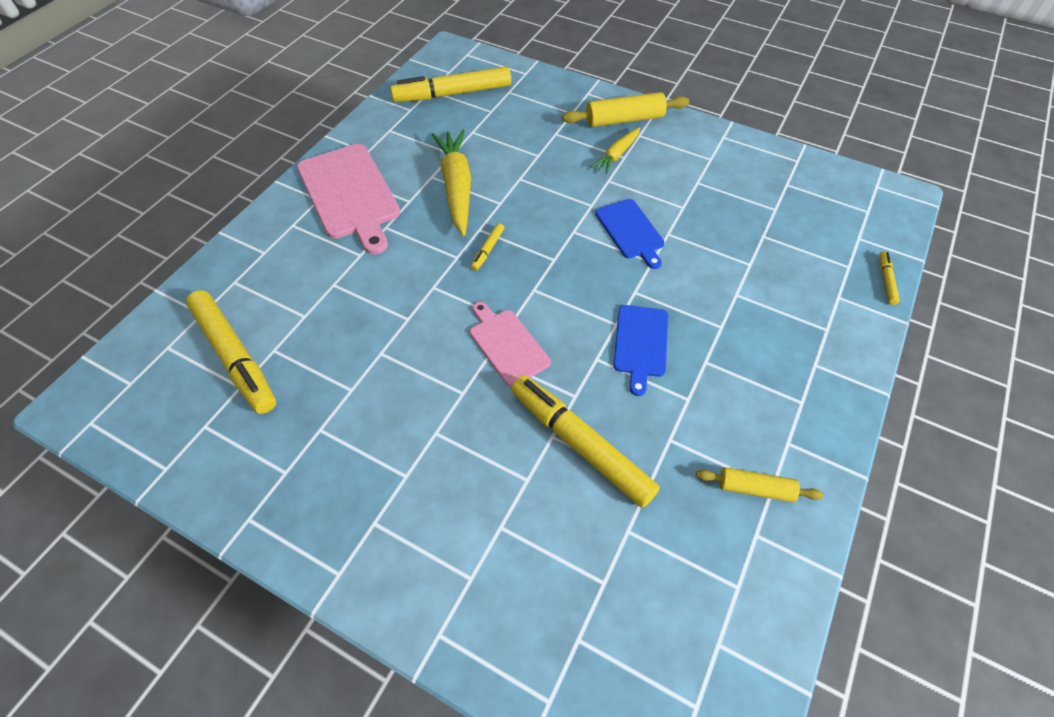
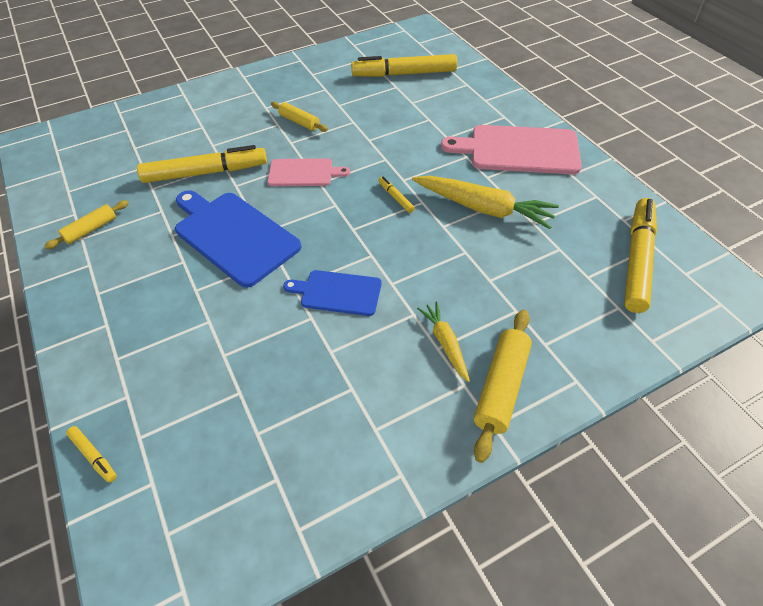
camera: 125 degrees right, 5 degrees down
(416, 410) = (299, 122): none -> yellow rolling pin
(641, 344) = (233, 235): blue cutting board -> blue cutting board, size x1.73

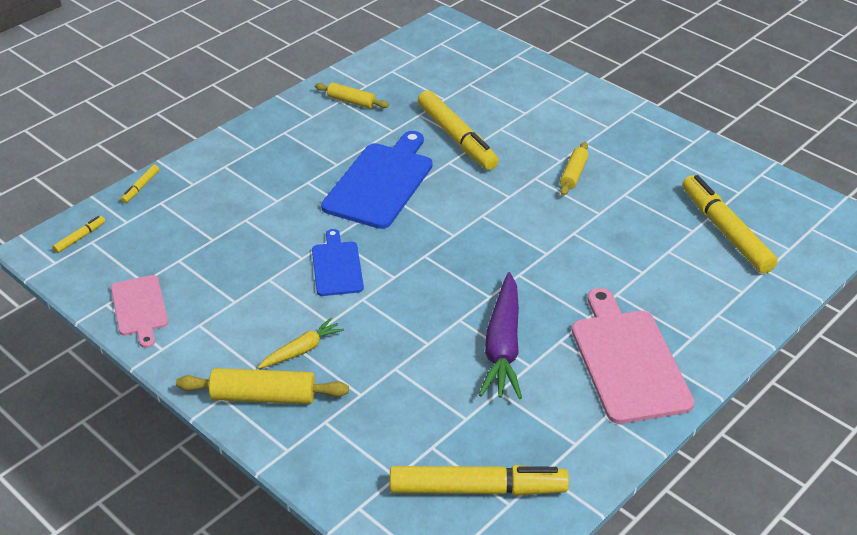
camera: 70 degrees right, 10 degrees down
(303, 173) = (491, 200): pink cutting board -> pink cutting board (140, 308)
(395, 197) = (486, 275): yellow marker -> yellow marker (80, 238)
(483, 208) = (503, 346): yellow carrot -> purple carrot

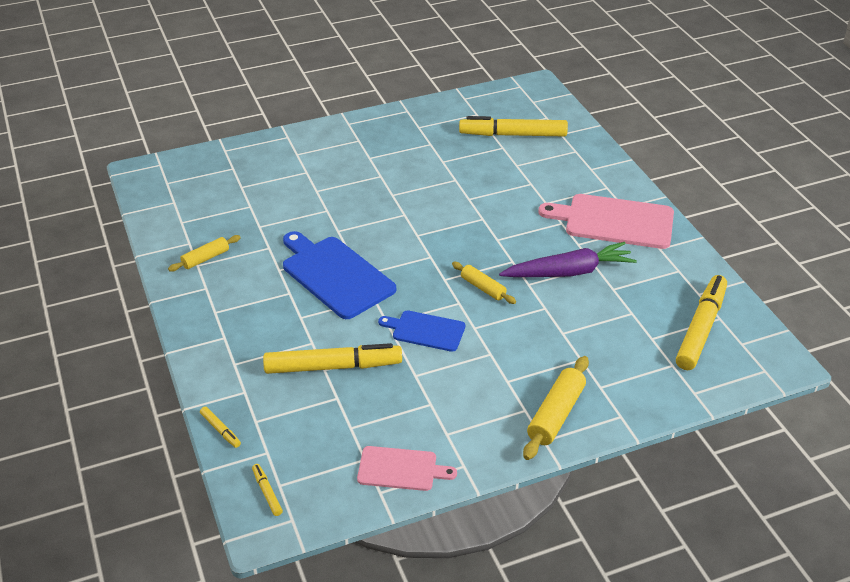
camera: 65 degrees left, 0 degrees up
(302, 350) = (514, 378): yellow carrot -> none
(456, 138) = (310, 217): yellow marker -> yellow marker (333, 367)
(503, 346) = (569, 272): purple carrot -> purple carrot turned 45 degrees counterclockwise
(573, 174) = (402, 175): yellow rolling pin -> yellow rolling pin (483, 288)

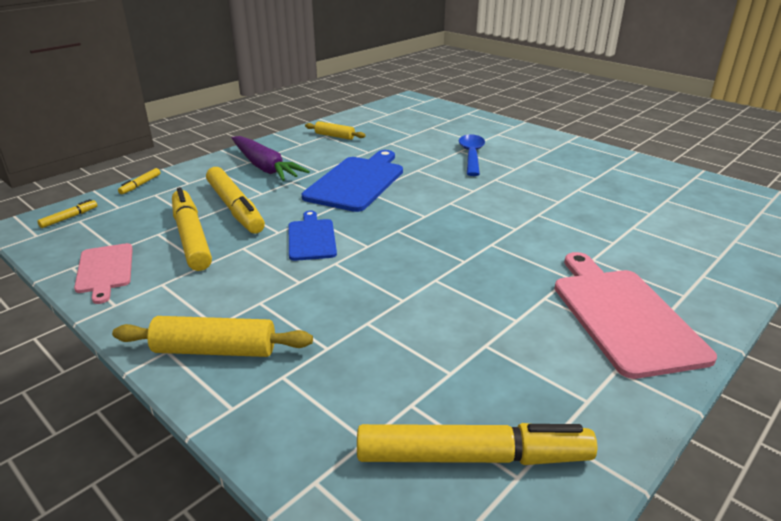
camera: 65 degrees right, 10 degrees down
(333, 188) = (471, 155): none -> blue spoon
(483, 288) = (402, 253): yellow rolling pin -> none
(513, 135) = (681, 213): yellow marker -> yellow marker (191, 237)
(569, 272) = (484, 302): purple carrot -> purple carrot (265, 167)

